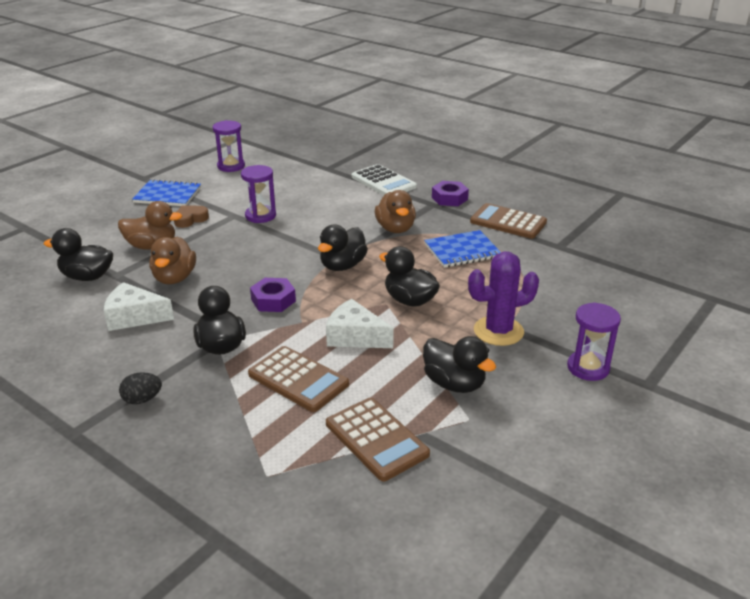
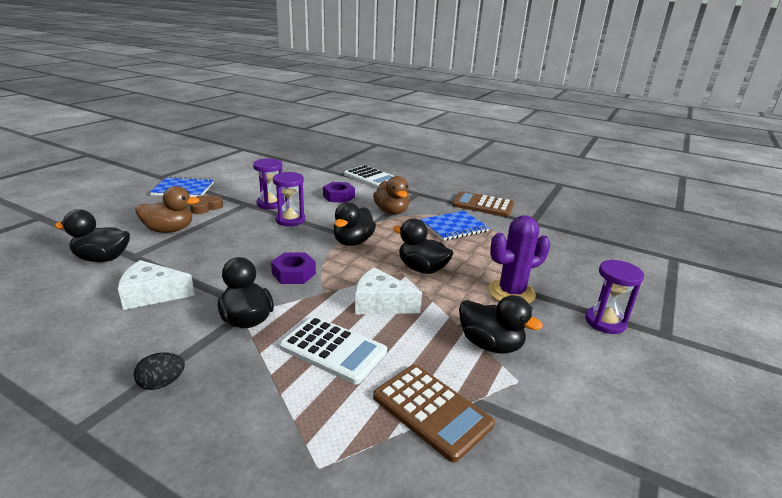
camera: 10 degrees left, 5 degrees down
(174, 278) = (193, 257): brown duck -> none
(231, 166) = (239, 168): purple hourglass -> purple hourglass (290, 220)
(298, 379) = (333, 350): brown calculator -> white calculator
(449, 198) = (429, 189): purple nut -> purple nut (339, 196)

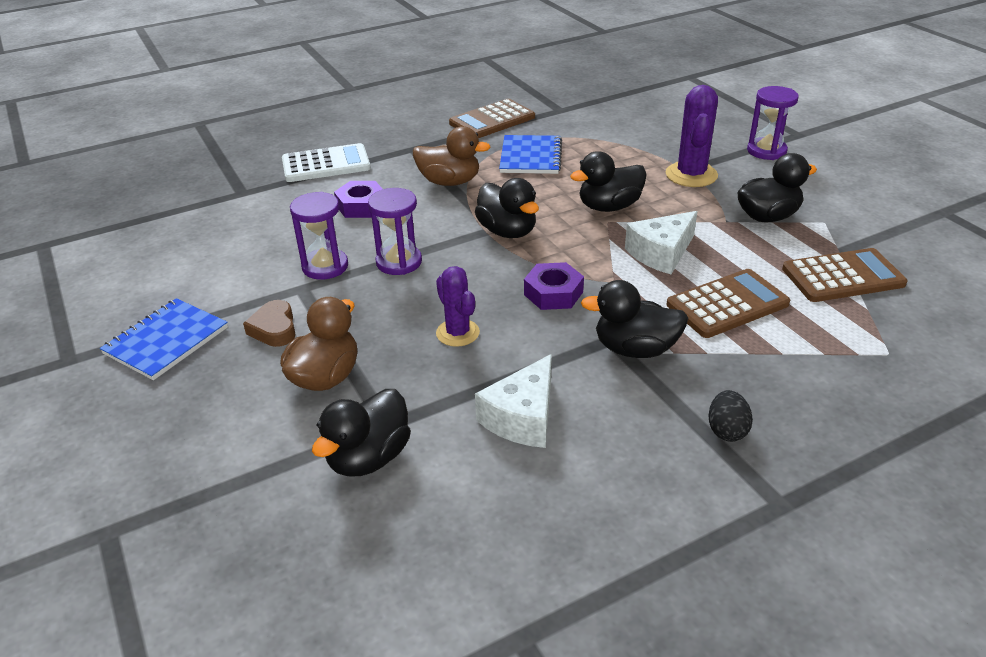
camera: 55 degrees left, 10 degrees up
(229, 254) = (457, 333): none -> purple cactus
(333, 350) = (727, 304): white calculator -> brown calculator

